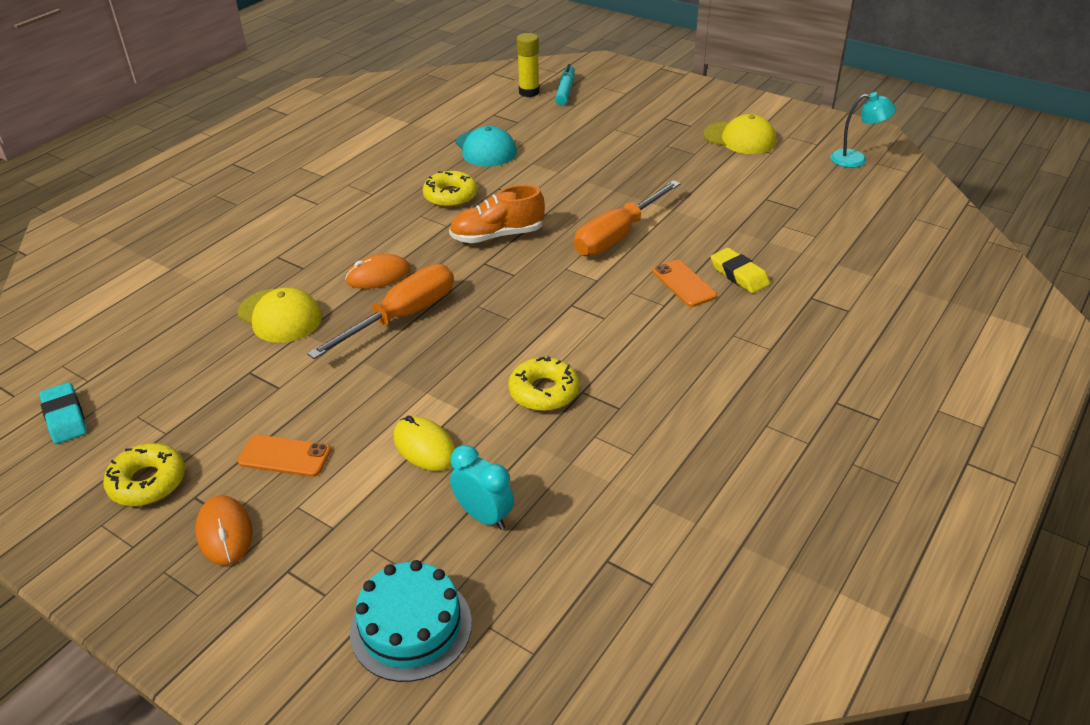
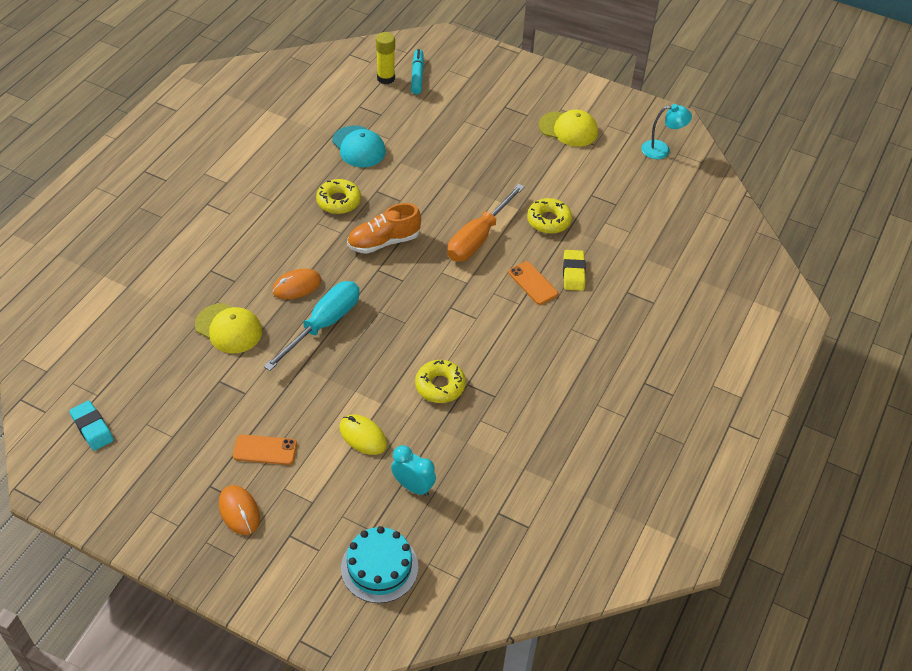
camera: 10 degrees left, 10 degrees up
(148, 482) = (172, 477): yellow donut -> yellow donut (548, 220)
(402, 317) = (323, 324): orange screwdriver -> turquoise screwdriver
(739, 275) = (573, 273): yellow eraser -> yellow eraser turned 45 degrees clockwise

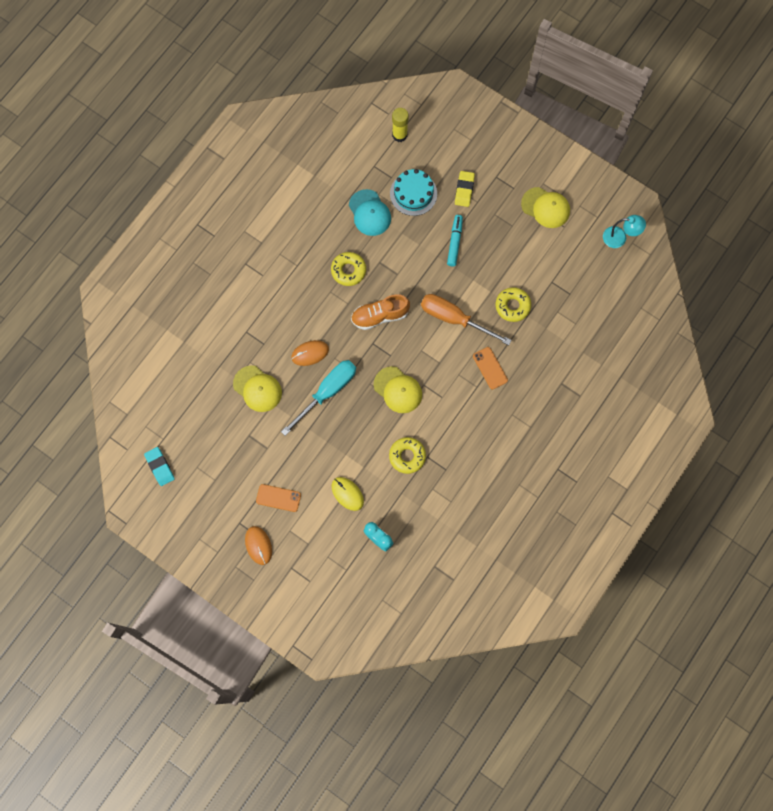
camera: 10 degrees right, 25 degrees up
(379, 567) = (349, 599): turquoise cake -> turquoise cake (413, 193)
(417, 76) = (426, 134): turquoise marker -> turquoise marker (454, 242)
(417, 315) = (398, 390): none -> yellow cap
(478, 238) = (454, 319): orange screwdriver -> orange screwdriver turned 75 degrees clockwise
(573, 273) = (523, 361): yellow eraser -> yellow eraser (464, 190)

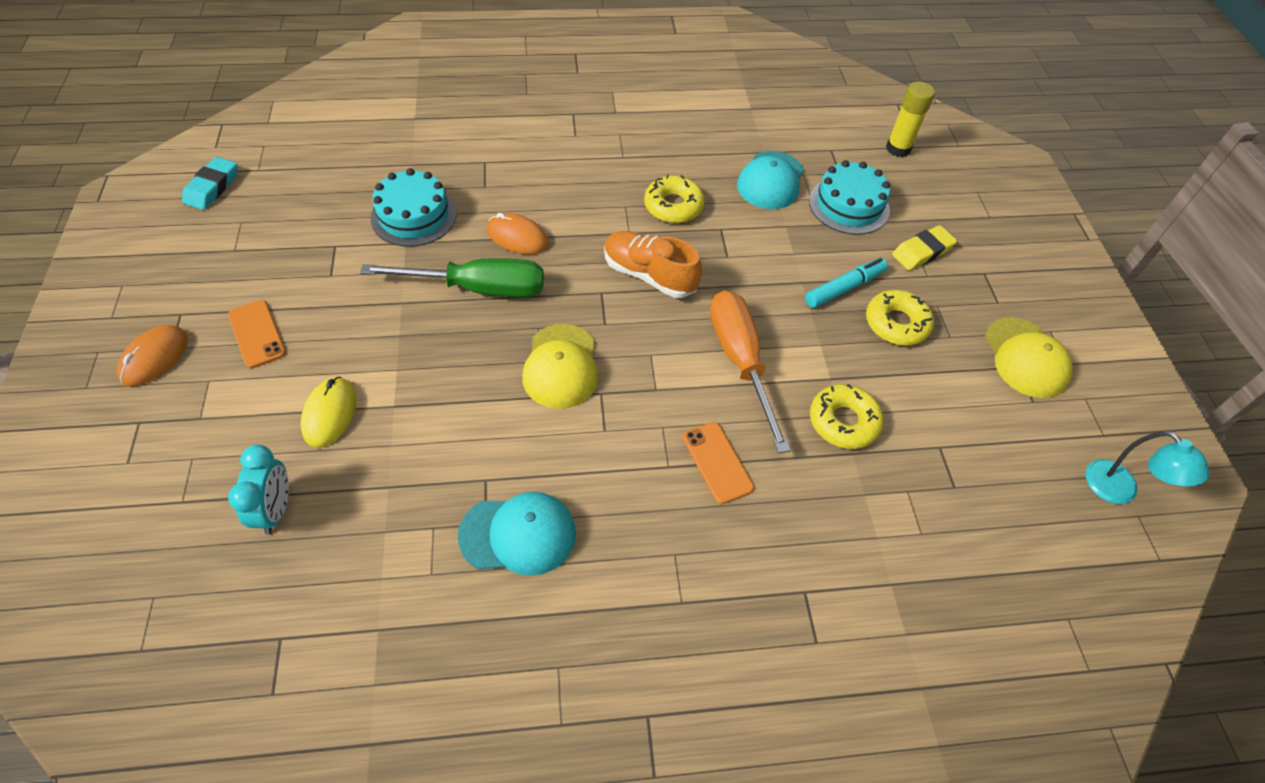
camera: 45 degrees right, 20 degrees down
(257, 389) = (414, 216): yellow cap -> turquoise cake
(327, 392) = (478, 288): turquoise screwdriver -> green screwdriver
(407, 456) = (462, 451): yellow donut -> yellow donut (896, 324)
(460, 461) = (518, 534): none -> turquoise cap
(490, 368) = (717, 462): orange phone -> orange phone turned 45 degrees counterclockwise

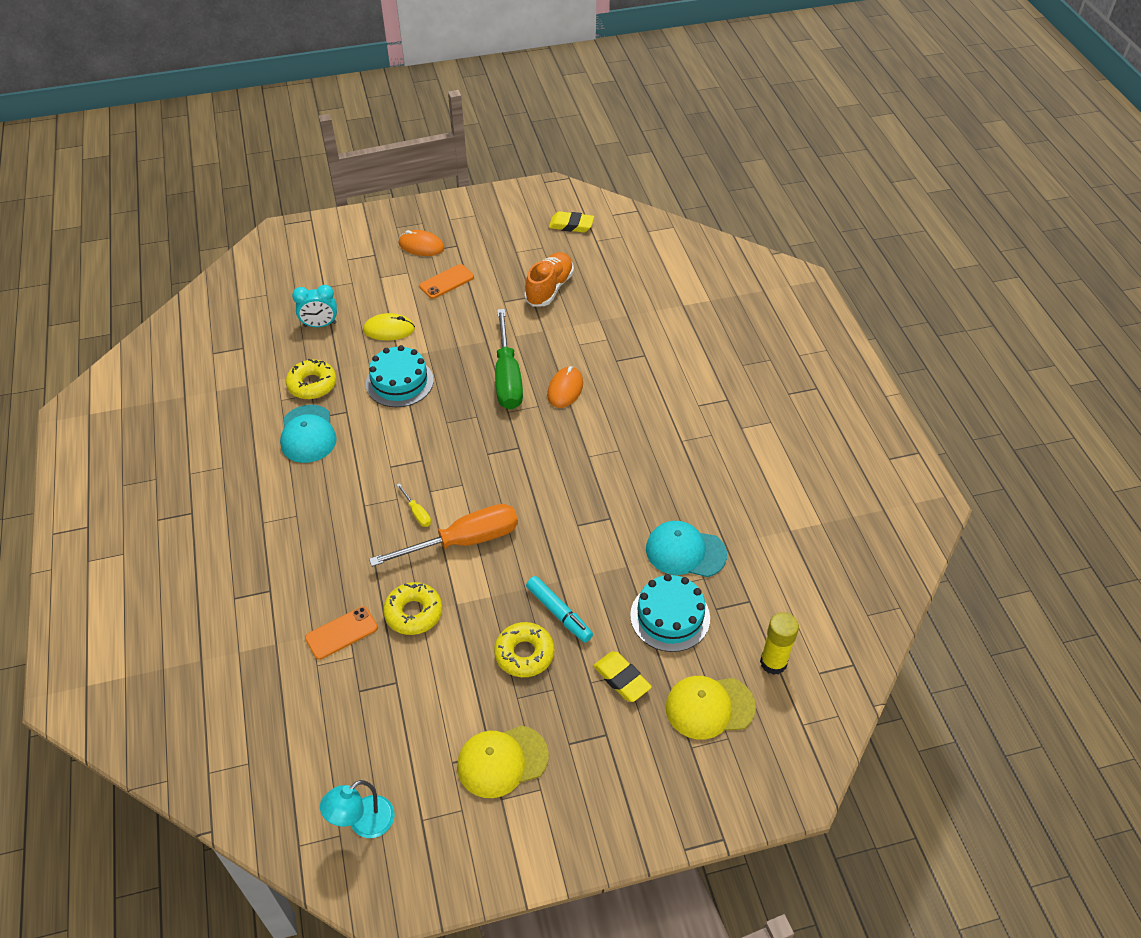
camera: 85 degrees right, 5 degrees down
(212, 187) = (571, 225): turquoise eraser -> yellow eraser
(414, 216) = (572, 328): turquoise cake -> turquoise cake (399, 382)
(561, 366) = (443, 434): yellow cap -> yellow cap (709, 707)
(649, 275) = (543, 474): orange shoe -> orange shoe (549, 288)
(673, 206) = (628, 482): yellow donut -> yellow donut (312, 384)
(690, 406) = (417, 513): none -> yellow screwdriver
(717, 462) = (369, 533): orange phone -> orange phone (341, 633)

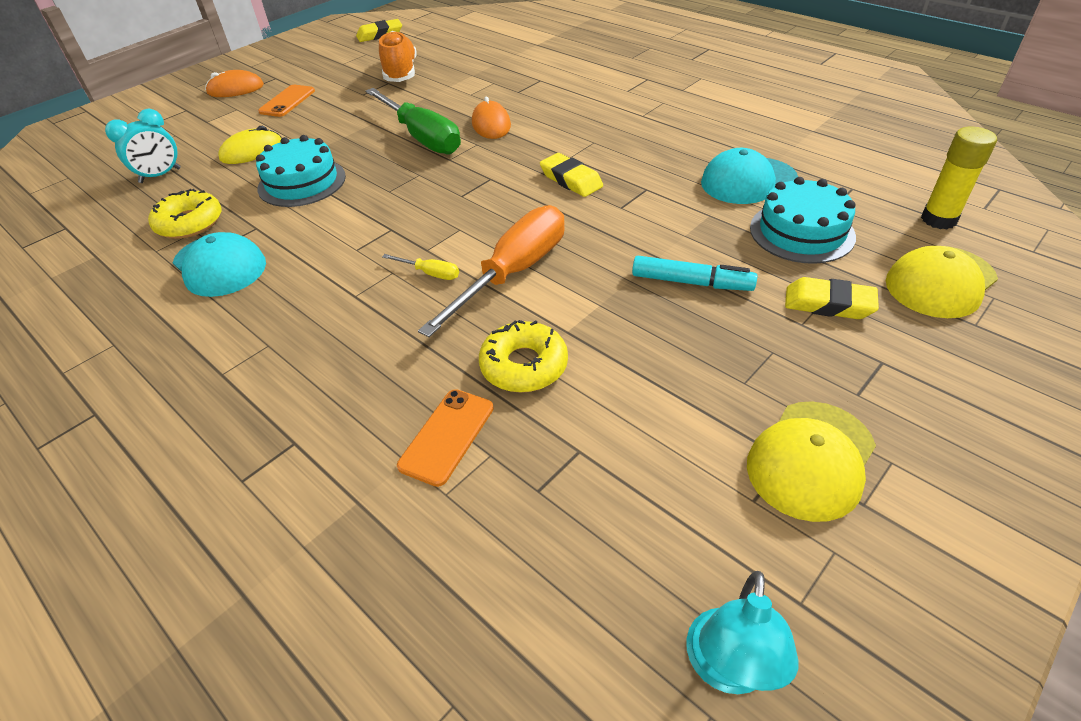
camera: 30 degrees left, 5 degrees down
(524, 654) = (700, 336): yellow donut -> none
(568, 480) = (571, 180): none -> yellow eraser

